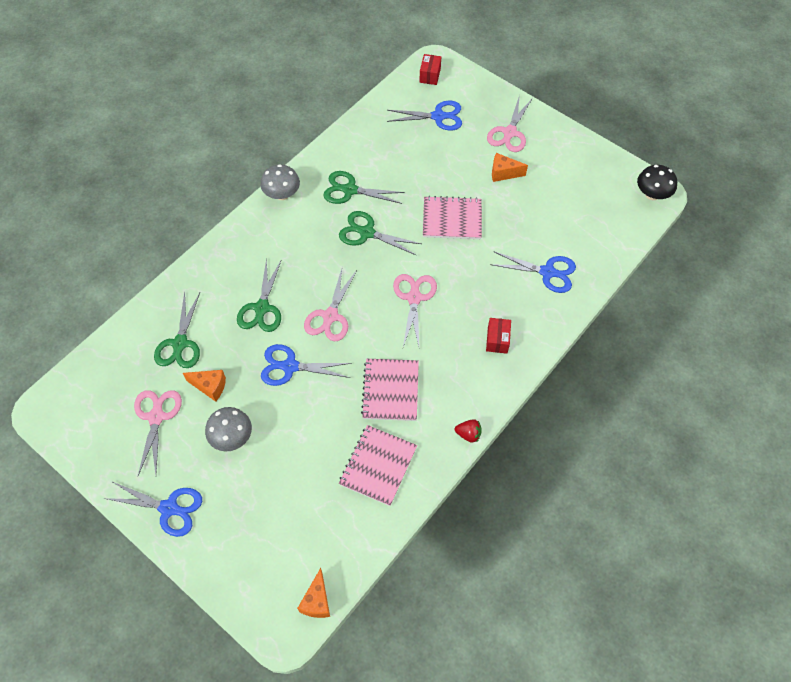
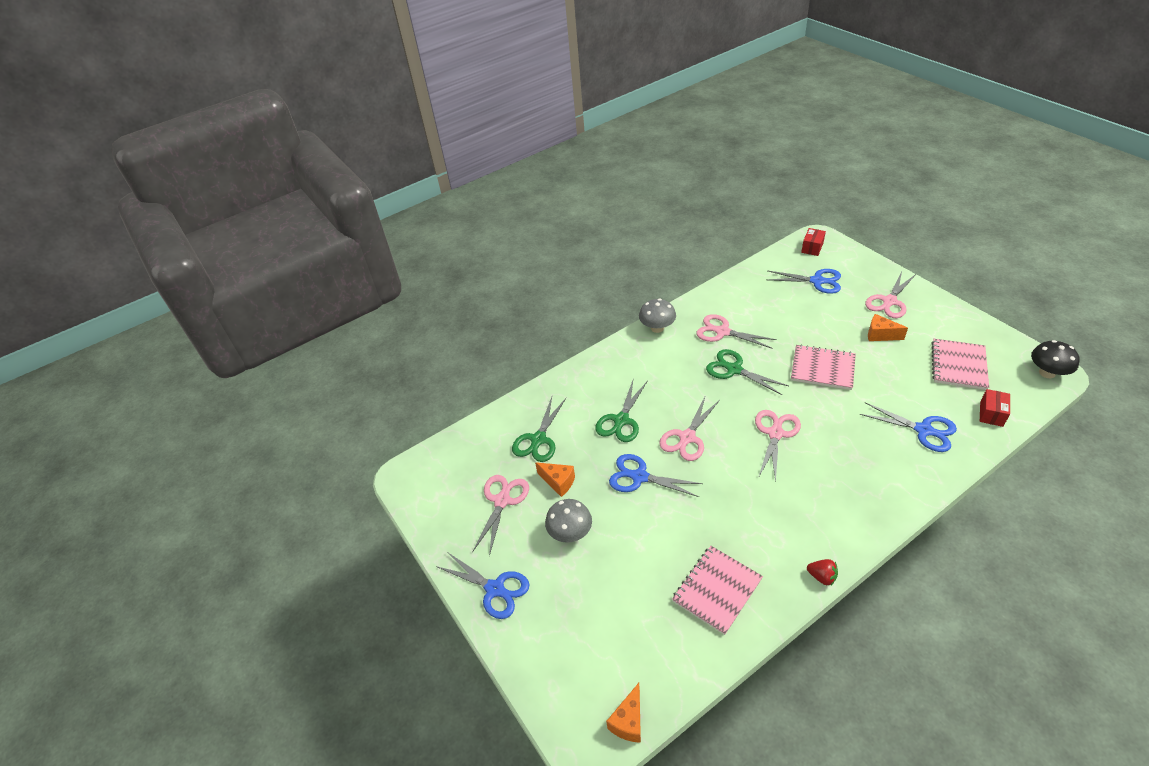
camera: 20 degrees right, 15 degrees down
(350, 190) = (722, 332): green scissors -> pink scissors
(390, 390) = (740, 517): pink notebook -> pink notebook (958, 365)
(497, 340) = (862, 487): red box -> red box (991, 414)

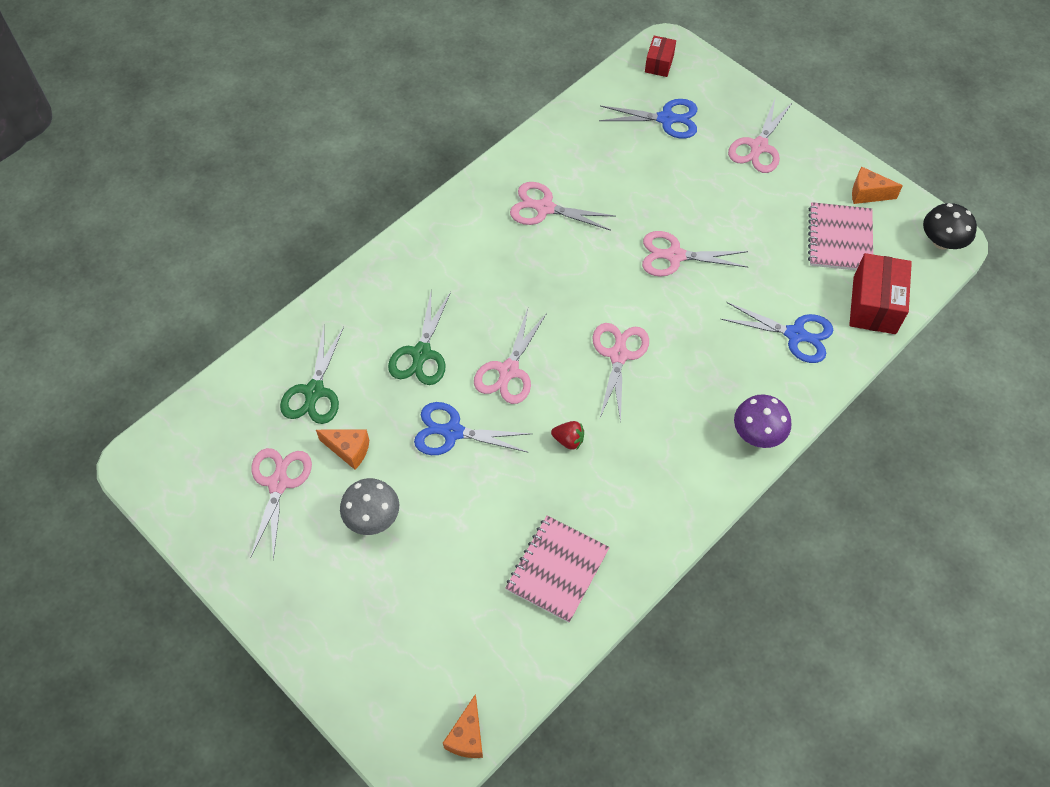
camera: 15 degrees left, 15 degrees up
(495, 589) = (287, 601): blue scissors -> none
(657, 328) = (456, 207): grey mushroom -> none
(734, 369) = (563, 265): green scissors -> none
(822, 369) = (675, 256): pink notebook -> pink scissors
(822, 577) = (677, 538): red strawberry -> red strawberry (568, 440)
(880, 335) = (746, 200): orange cheese -> orange cheese (867, 194)
(893, 501) = (757, 433): none -> purple mushroom
(991, 414) = (874, 305): red box -> red box, size x1.76

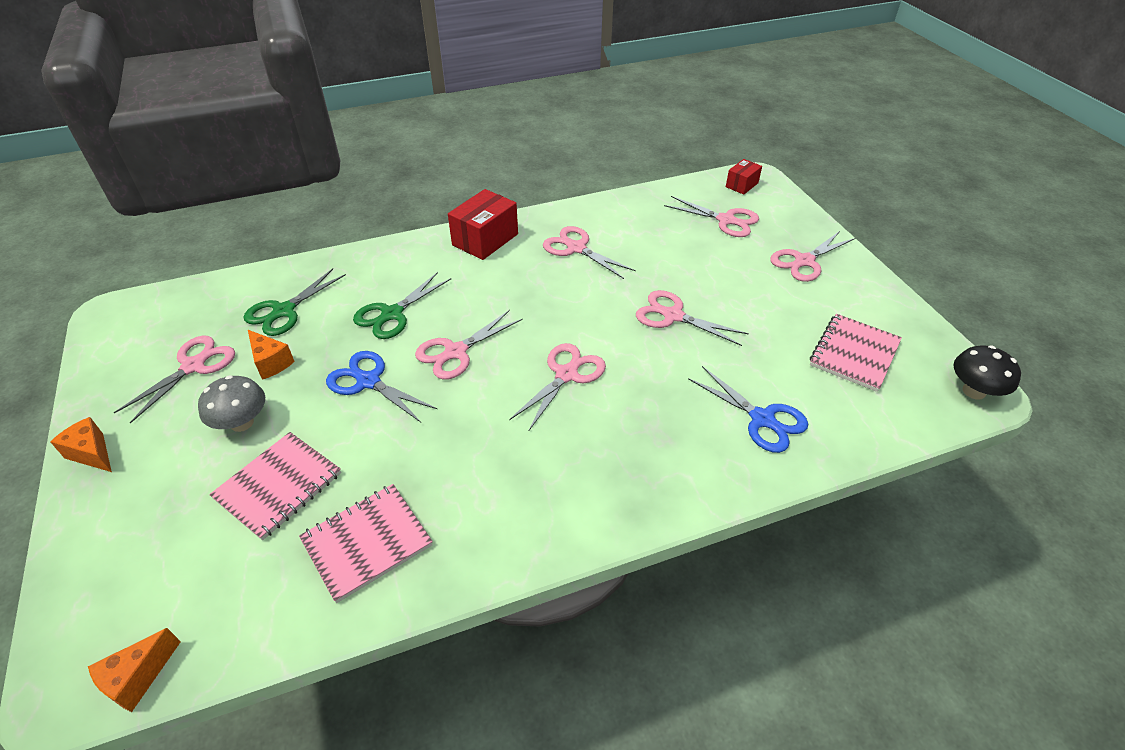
camera: 25 degrees right, 15 degrees down
(451, 557) = (278, 486): none -> pink notebook
(568, 440) = (468, 427): red strawberry -> none
(666, 119) = (726, 220): blue scissors -> pink scissors
(757, 433) = (668, 496): purple mushroom -> none
(867, 194) = (902, 327): orange cheese -> orange cheese (92, 453)
(874, 305) = (867, 422): red box -> red box (485, 239)

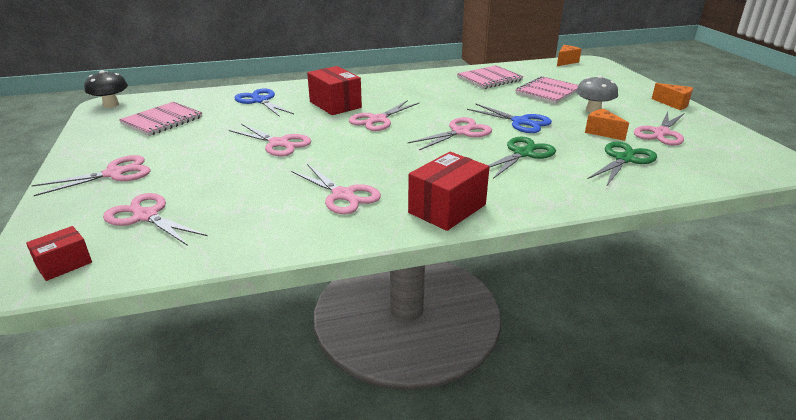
camera: 175 degrees left, 15 degrees down
(640, 414) = (335, 105): none -> red box

